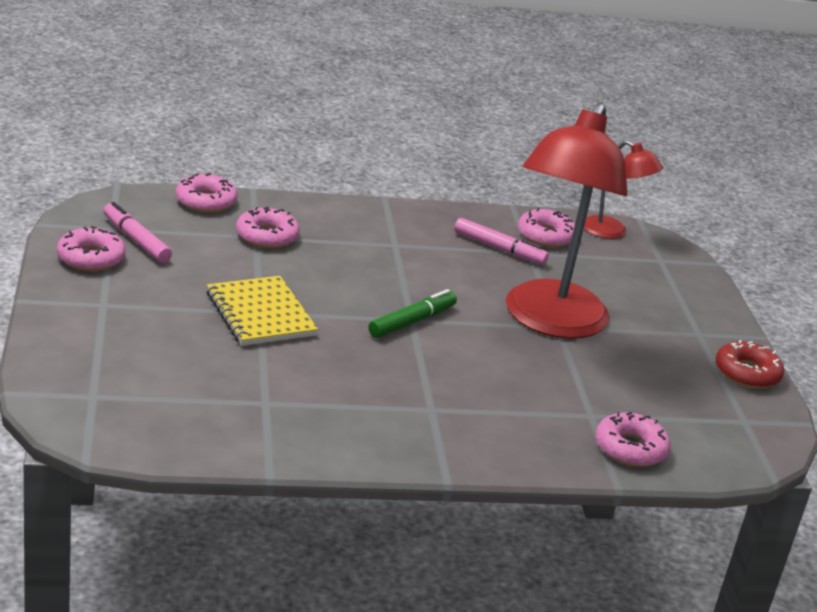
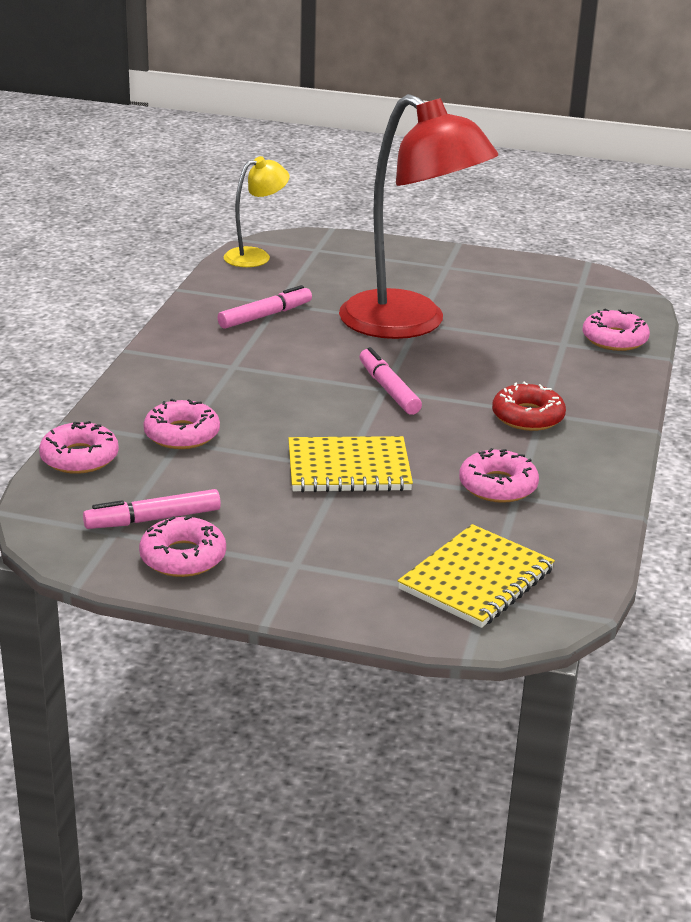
camera: 65 degrees left, 0 degrees up
(118, 389) = (476, 579): none -> yellow notebook
(412, 321) = (388, 389): green marker -> pink marker
(546, 236) = (249, 288): pink donut -> pink donut (498, 486)
(612, 232) = (255, 256): red lamp -> yellow lamp
(747, 373) = (512, 264): red donut -> red donut (527, 416)

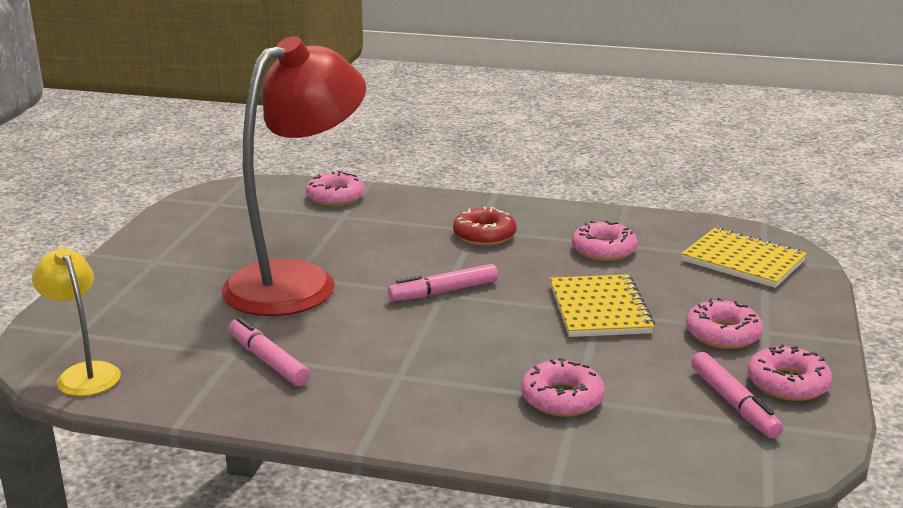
camera: 90 degrees left, 5 degrees down
(79, 457) = (633, 460): pink donut -> pink donut (722, 334)

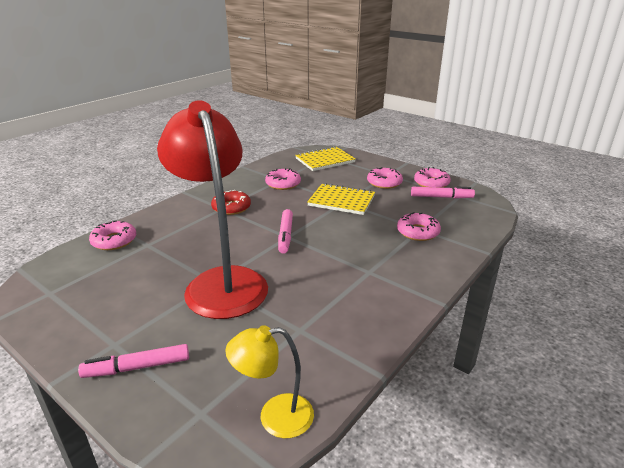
camera: 65 degrees left, 5 degrees up
(268, 360) = (320, 316): pink marker -> pink marker (137, 367)

